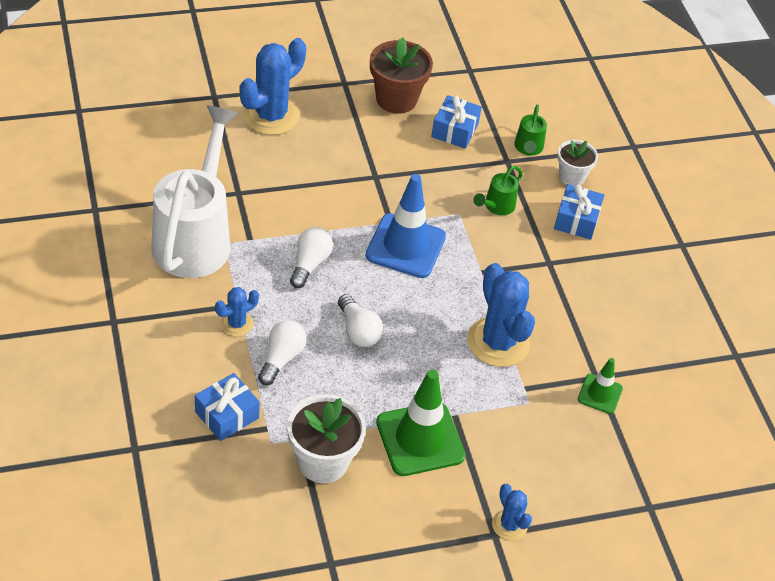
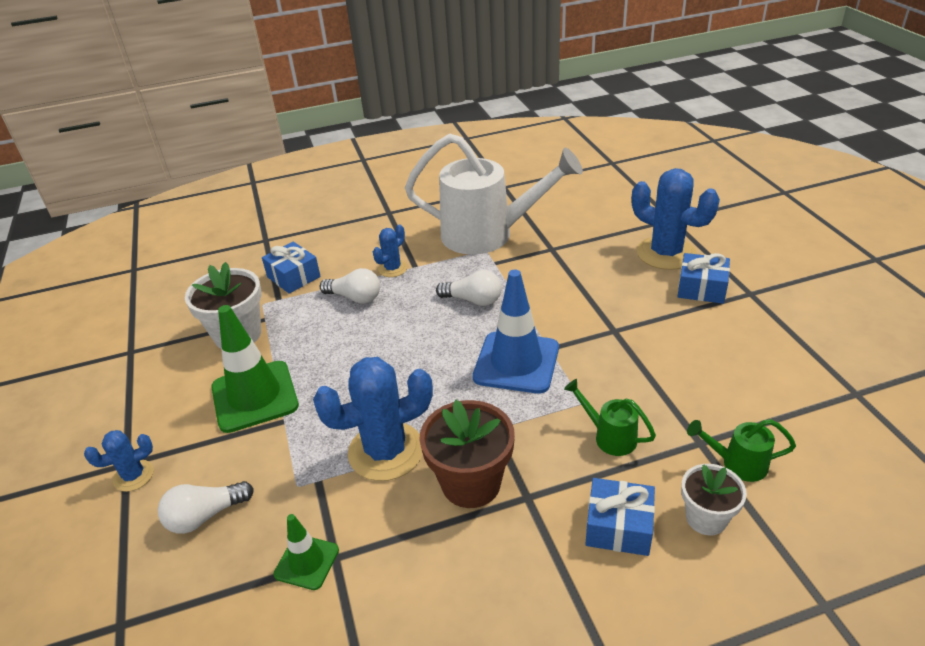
camera: 95 degrees right, 10 degrees down
(236, 324) = (392, 269): blue cactus -> blue cactus turned 75 degrees clockwise
(358, 331) = (392, 340): white light bulb -> white light bulb (205, 516)
(396, 99) = (751, 334): brown flower pot -> brown flower pot (471, 483)
(455, 130) = (728, 387): blue gift -> blue gift (701, 288)

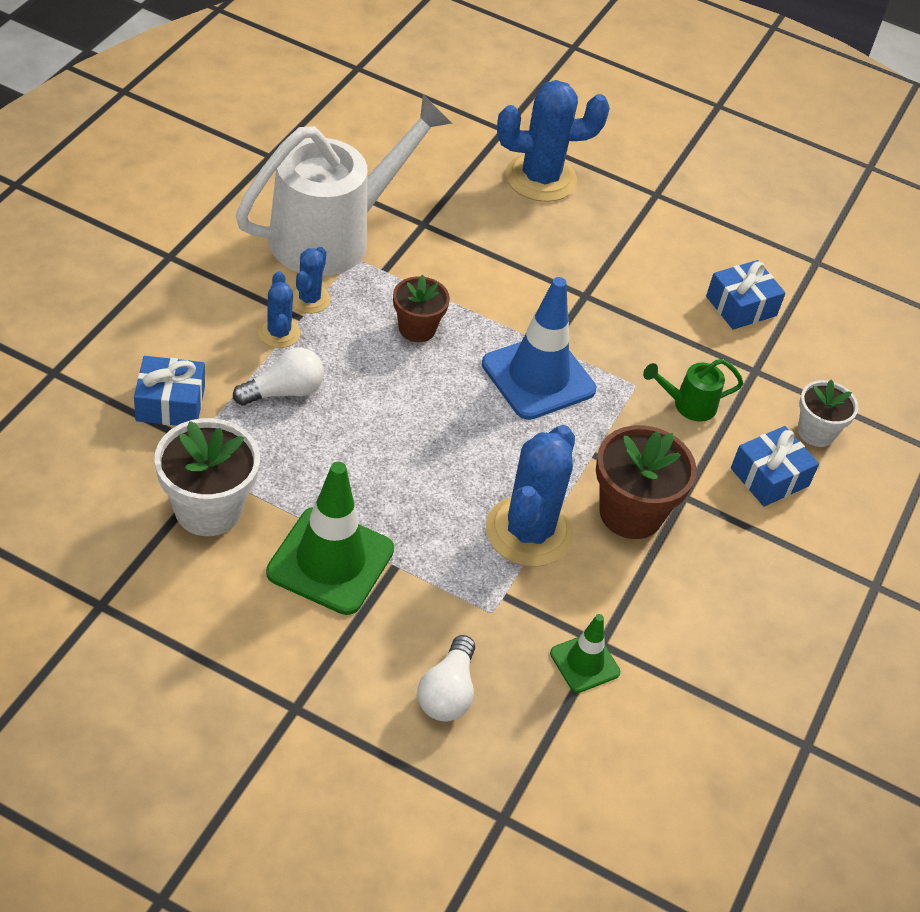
camera: 55 degrees left, 10 degrees up
(133, 476) = (322, 711): blue cactus -> blue cactus (309, 299)
(473, 300) = (417, 328): white light bulb -> brown flower pot
(701, 288) = (612, 208): blue gift -> blue gift (741, 306)
(738, 464) = (796, 373): green watering can -> none

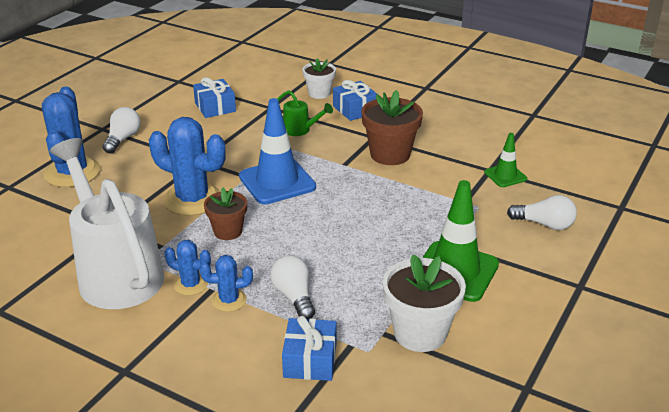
camera: 80 degrees left, 15 degrees down
(529, 532) = (412, 190): blue cactus -> blue cactus (192, 199)
(630, 216) = (123, 139): none -> white light bulb
(688, 405) = (300, 130): green watering can -> green watering can turned 60 degrees counterclockwise

